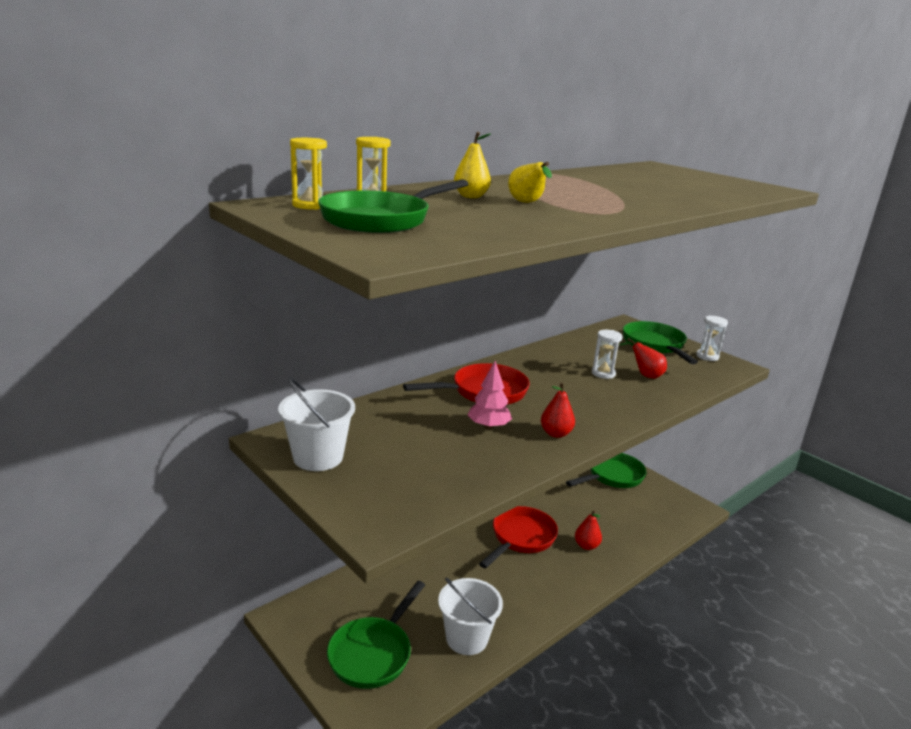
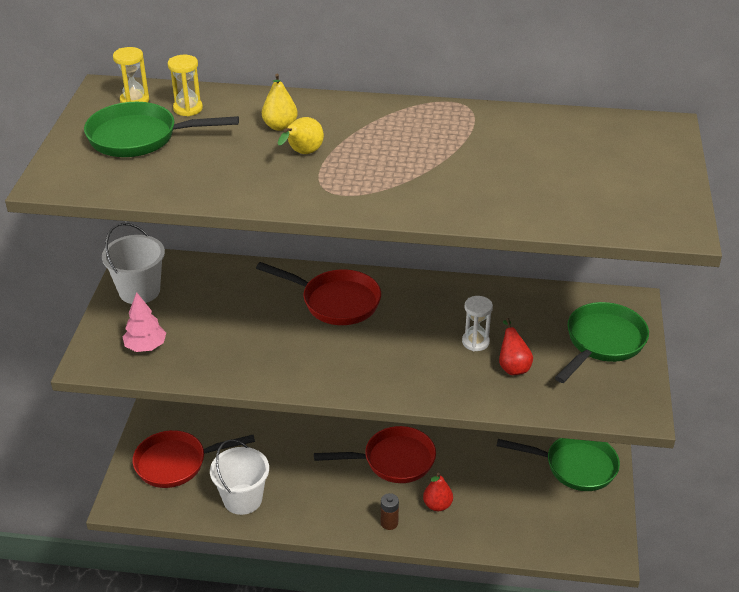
camera: 50 degrees right, 15 degrees up
(373, 653) = (176, 463): green pan -> red pan
(488, 426) = (282, 333): pink tree -> pink tree (146, 347)
(556, 434) = (318, 370): red pear -> none
(580, 577) = (389, 523): none -> brown battery
(707, 356) = (633, 386): white hourglass -> none

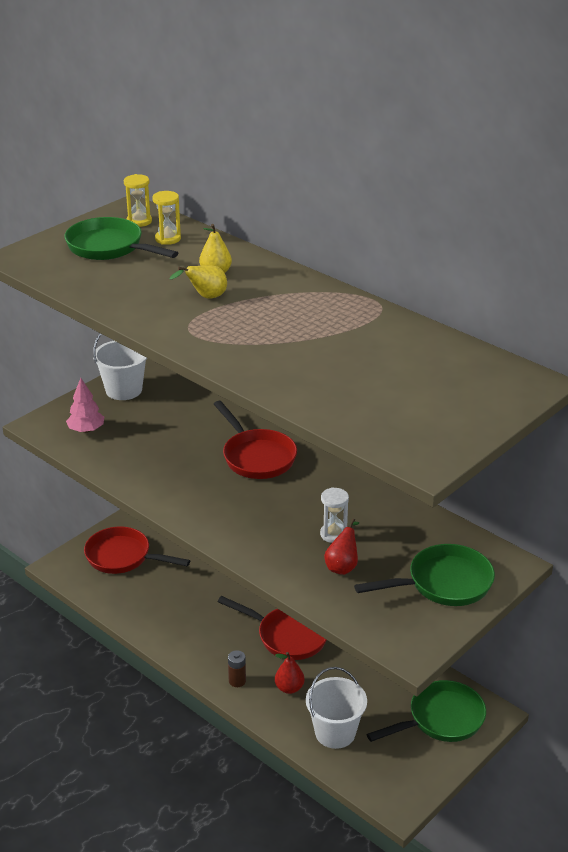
camera: 35 degrees right, 5 degrees down
(242, 499) = (145, 606): white bucket -> white bucket (335, 732)
(575, 466) = (441, 719): green pan -> green pan turned 75 degrees counterclockwise

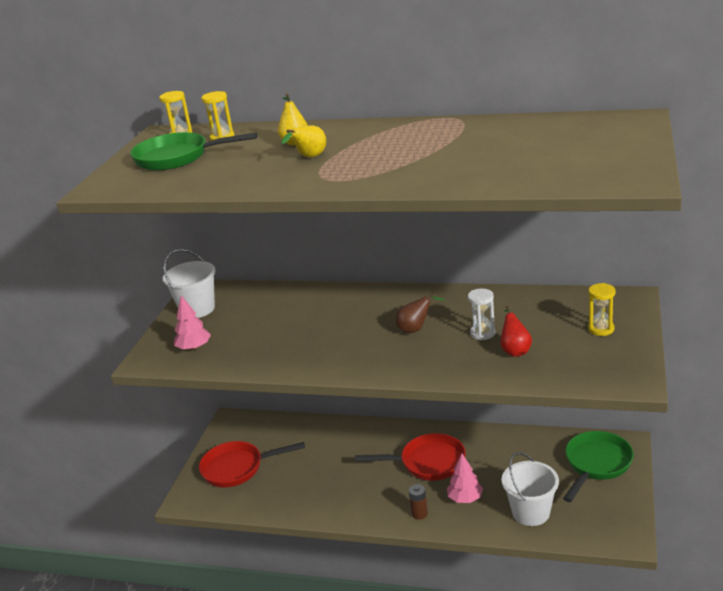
camera: 25 degrees left, 5 degrees down
(256, 457) = (361, 309): red pan -> none
(281, 501) = (415, 329): none -> brown pear
(289, 688) = (465, 498): red pear -> pink tree
(443, 583) = (601, 329): green pan -> yellow hourglass

